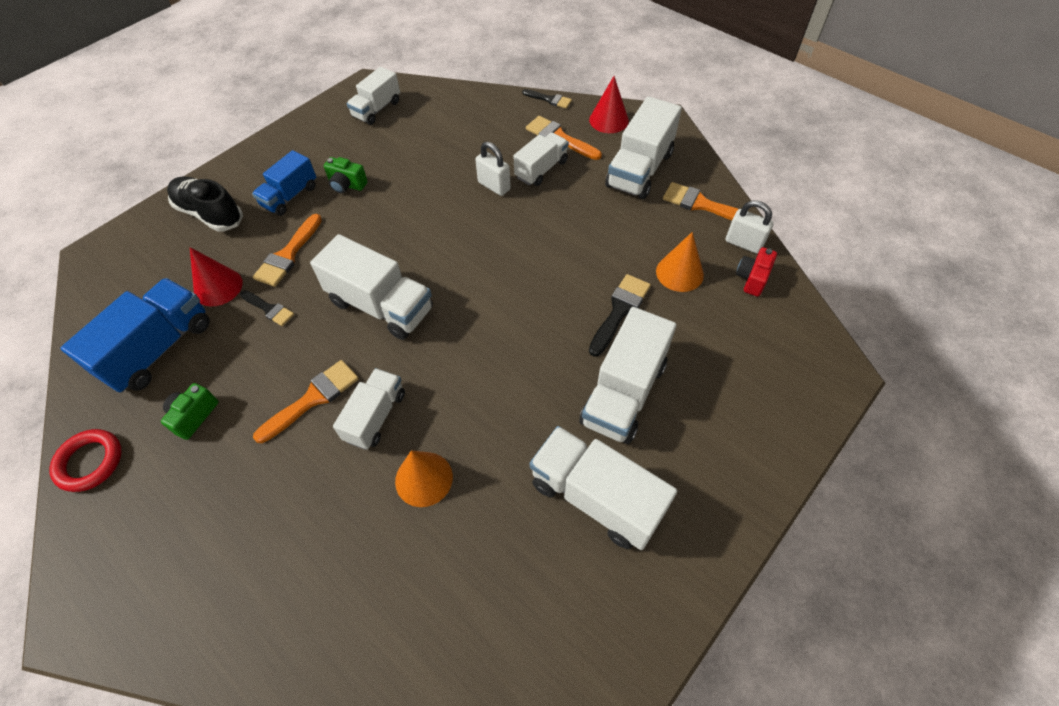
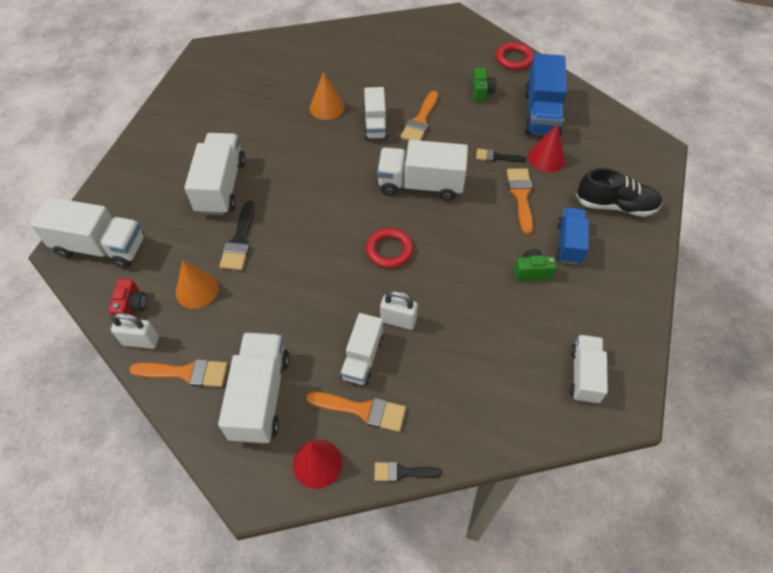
camera: 155 degrees right, 0 degrees up
(463, 246) = (389, 250): none -> red ring
(596, 497) = (223, 129): white truck -> white truck (101, 247)

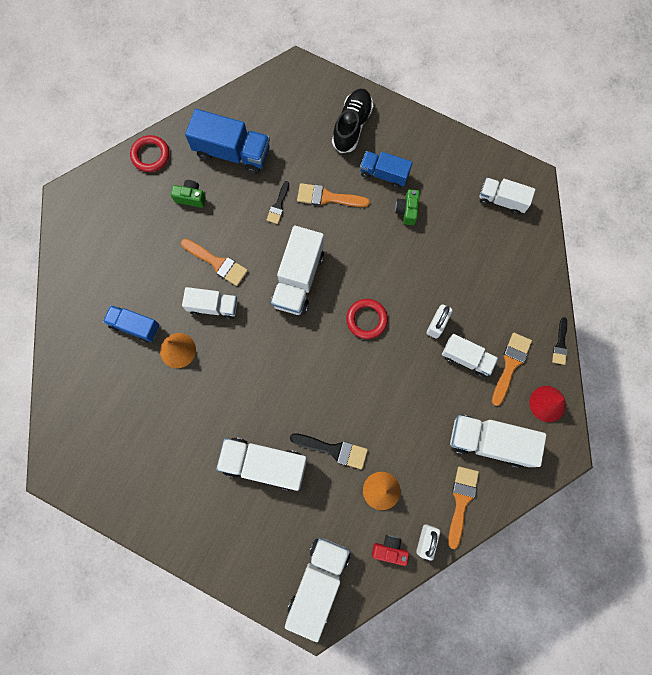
camera: 80 degrees left, 20 degrees up
(344, 76) = (135, 326): none -> blue truck
(546, 158) = (288, 164): red cone -> none

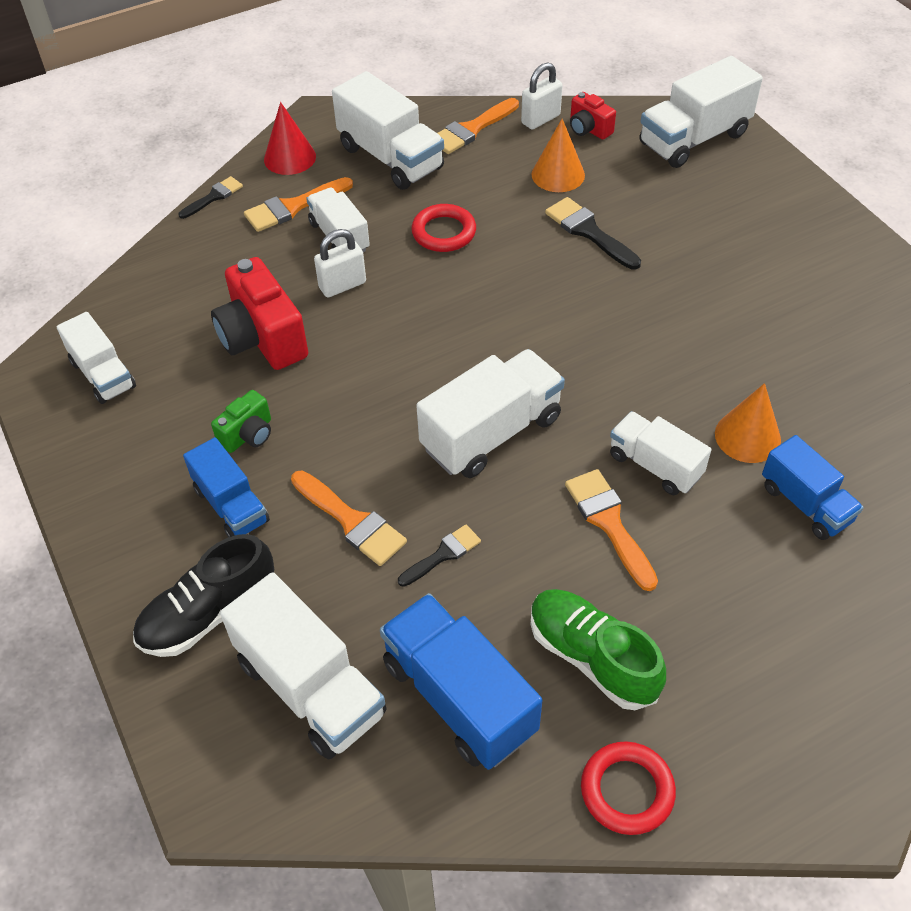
camera: 145 degrees left, 25 degrees down
(191, 197) = (592, 657): green camera -> green shoe
(264, 464) = (692, 258): white truck -> white truck (310, 687)
(366, 319) = (432, 336): red ring -> red ring (444, 232)
(447, 266) = (262, 338): none -> red camera

